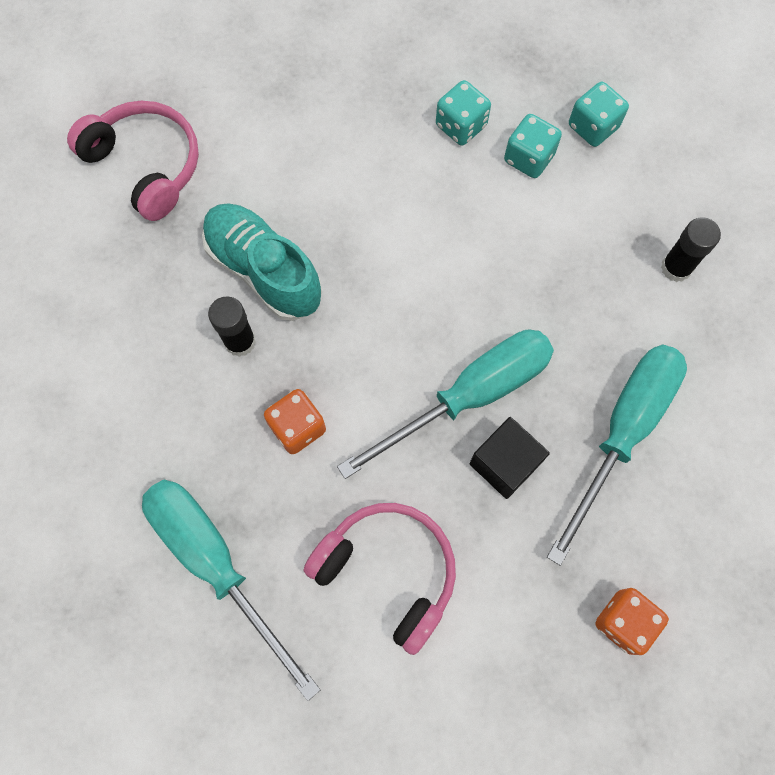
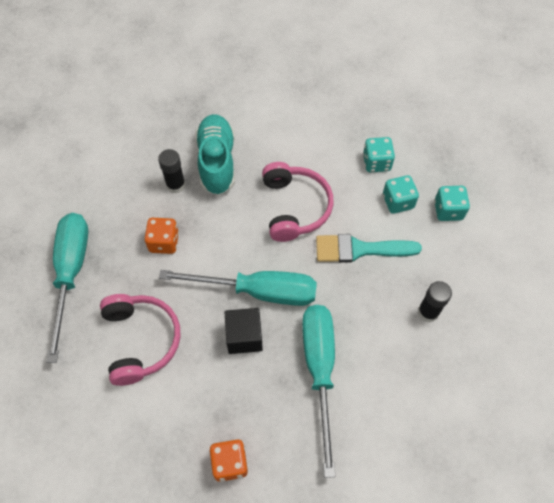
camera: 40 degrees right, 10 degrees down
(146, 165) = (209, 80): pink headphones -> pink headphones (295, 207)
(538, 251) = (359, 249): none -> turquoise brush
(622, 432) = (319, 370): turquoise screwdriver -> turquoise screwdriver turned 75 degrees counterclockwise

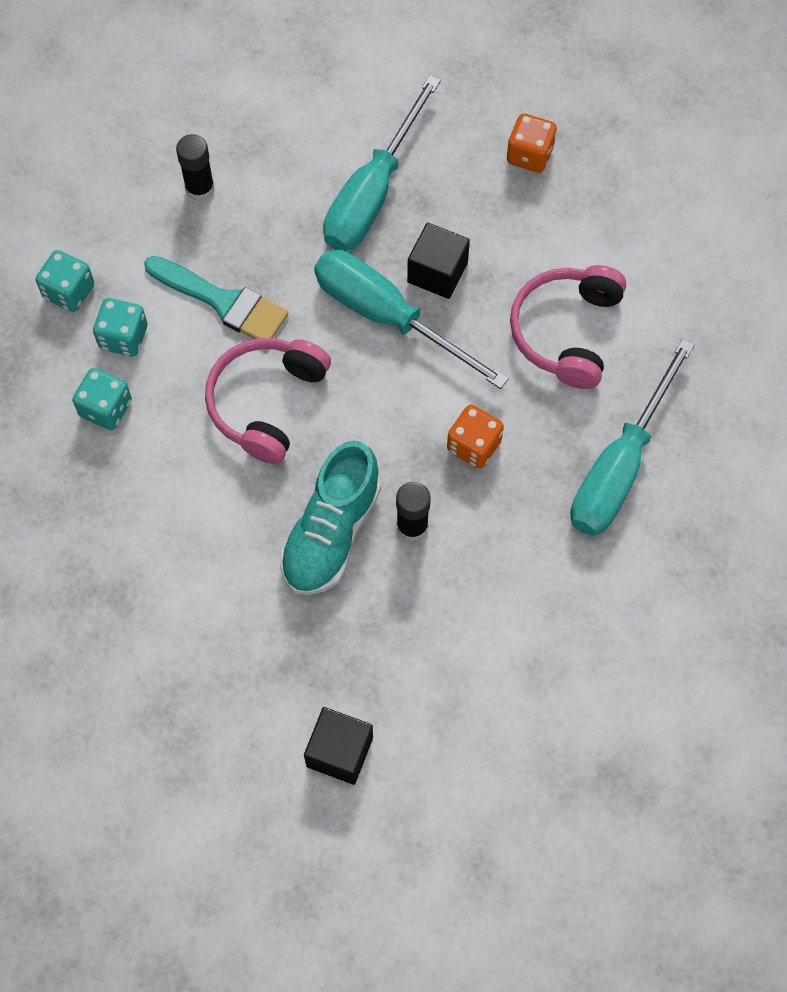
camera: 150 degrees left, 5 degrees up
(155, 77) = (339, 752): none -> black cube

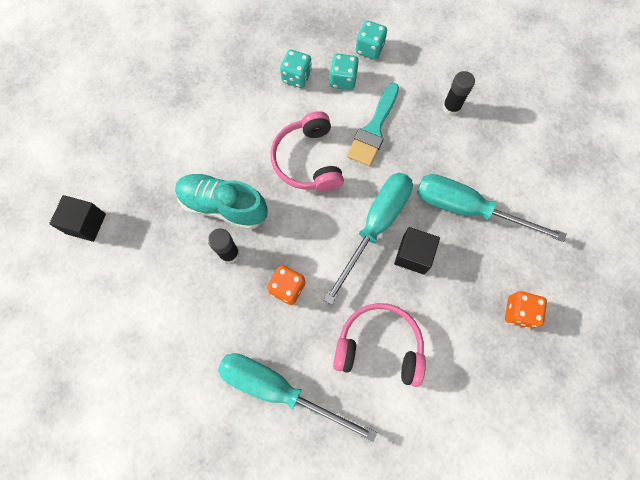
camera: 85 degrees right, 5 degrees up
(266, 402) = (307, 160): pink headphones -> pink headphones turned 120 degrees counterclockwise

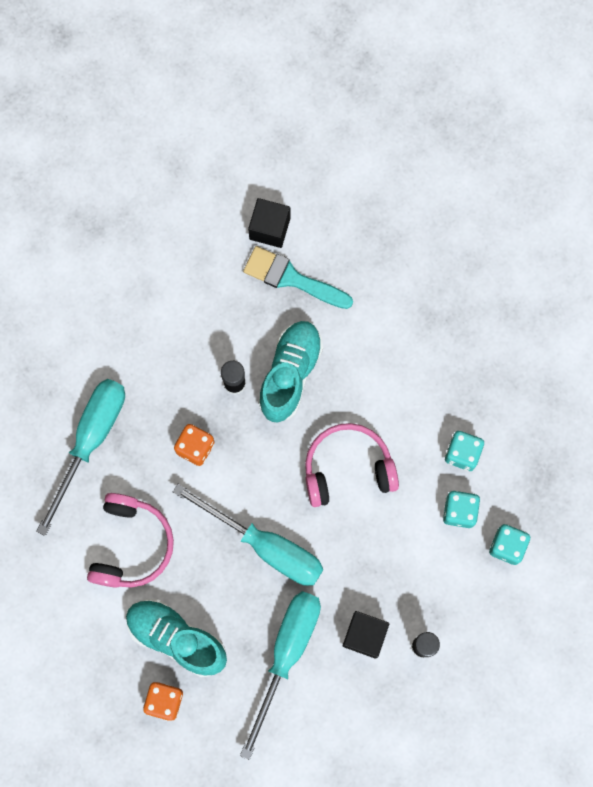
camera: 90 degrees right, 5 degrees up
(373, 129) = (390, 547): turquoise brush -> turquoise brush (291, 278)
(413, 255) = (231, 587): black cube -> black cube (364, 635)
(462, 302) = (176, 638): none -> turquoise shoe

